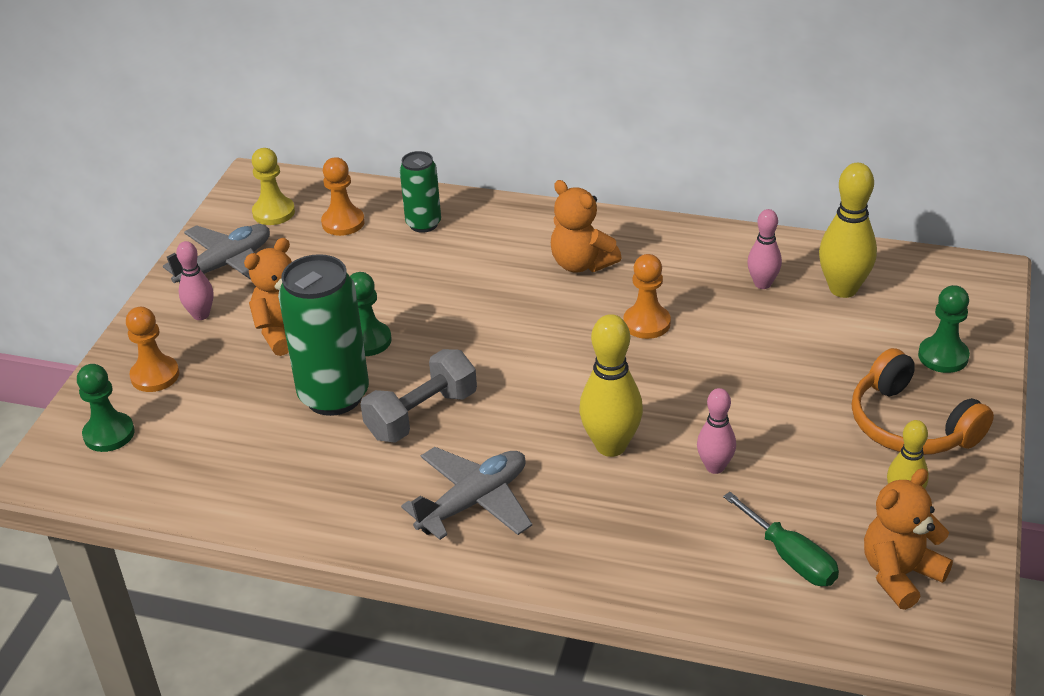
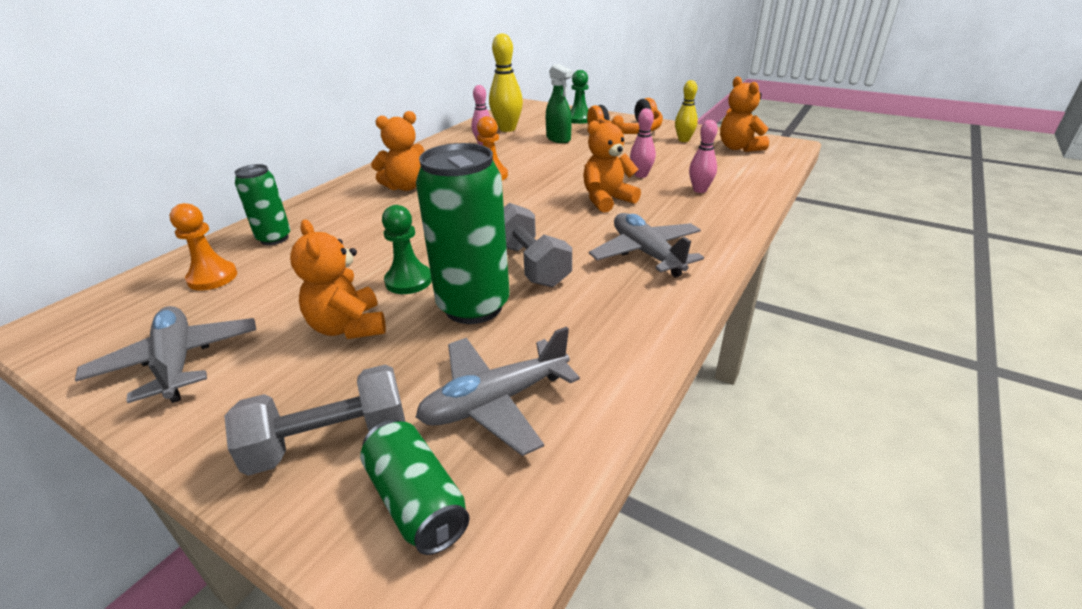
camera: 75 degrees left, 5 degrees down
(109, 434) = (416, 501): green pawn -> green can
(155, 376) = (330, 442): orange pawn -> grey dumbbell
(201, 315) = (249, 390): pink bowling pin -> pink bowling pin (699, 190)
(206, 445) = (495, 402): none -> grey plane
(273, 212) = (129, 319): yellow pawn -> none
(611, 446) = (607, 200): yellow bowling pin -> orange teddy bear
(790, 558) = (723, 168): green screwdriver -> none
(827, 353) = (558, 139): none -> green spray bottle

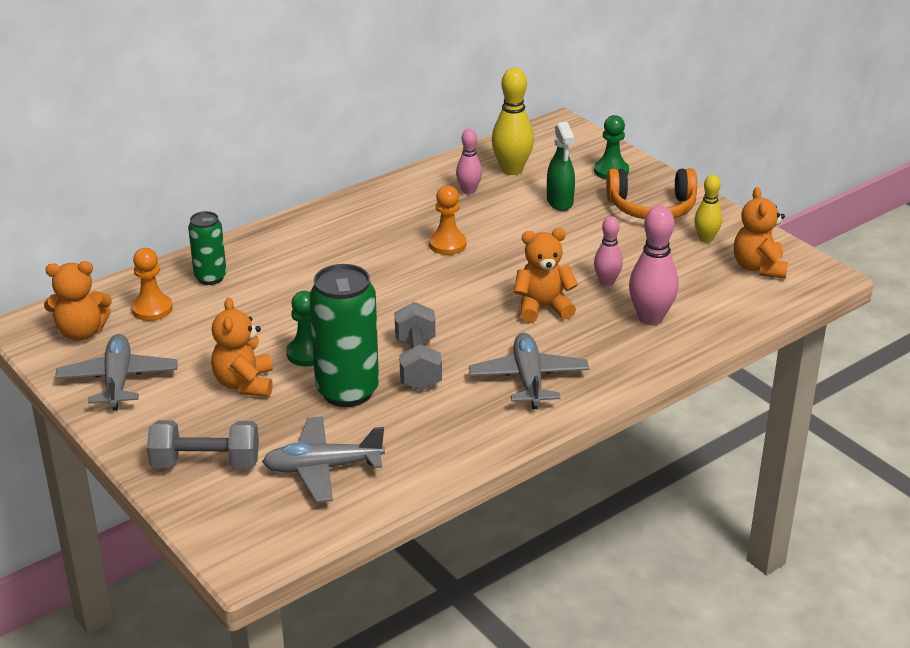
camera: 20 degrees right, 0 degrees up
(406, 187) = (353, 239): orange teddy bear -> orange teddy bear (81, 332)
(416, 501) = (245, 511): green can -> none
(699, 190) = (650, 318): pink bowling pin -> pink bowling pin, size x1.64

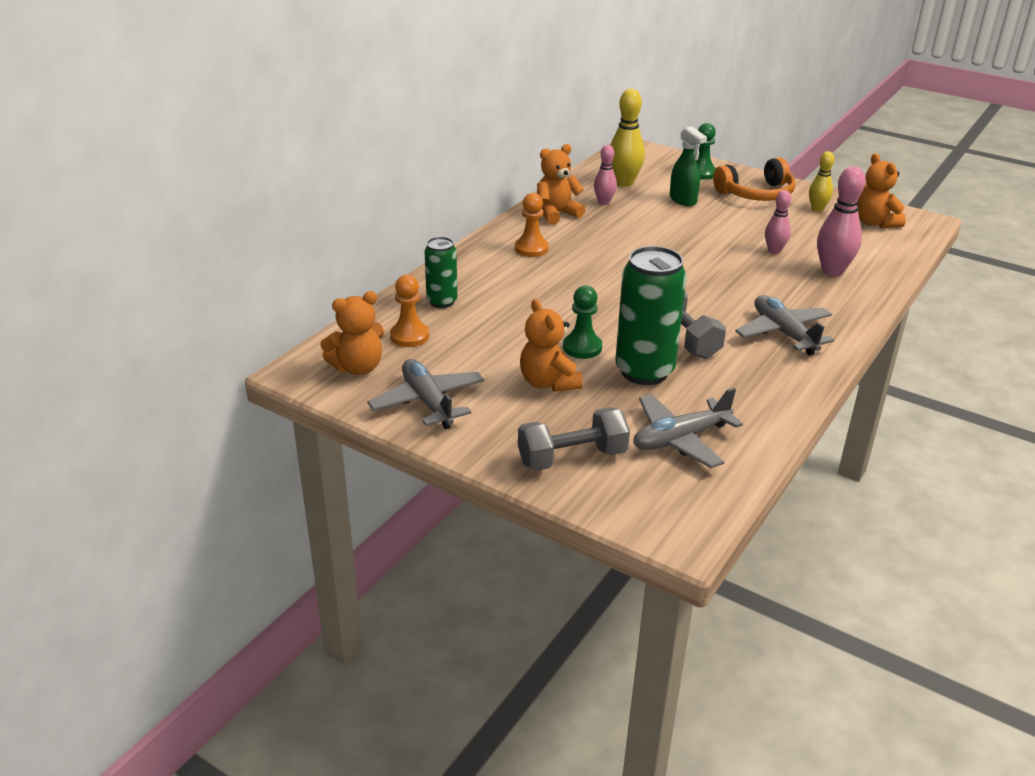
camera: 20 degrees left, 0 degrees up
(447, 244) = (623, 244): orange pawn -> orange pawn (531, 249)
(543, 308) = (743, 278): orange teddy bear -> orange teddy bear (556, 214)

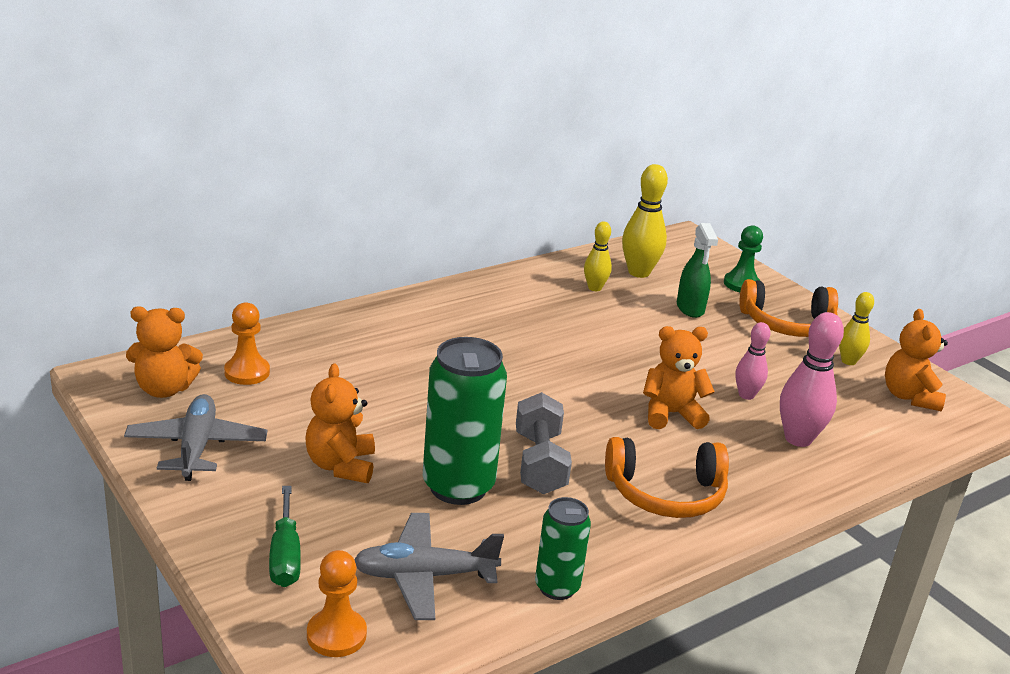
camera: 20 degrees right, 5 degrees down
(442, 302) = (315, 346): green can -> green can (557, 587)
(531, 249) = (464, 316): orange pawn -> orange pawn (336, 635)
(556, 214) = (529, 287): orange teddy bear -> orange teddy bear (671, 414)
(572, 458) = (285, 556): grey dumbbell -> green screwdriver
(582, 347) = (415, 439): green pawn -> none
(604, 202) = (594, 288): pink bowling pin -> yellow bowling pin
(783, 333) = (666, 493): grey plane -> orange headphones

